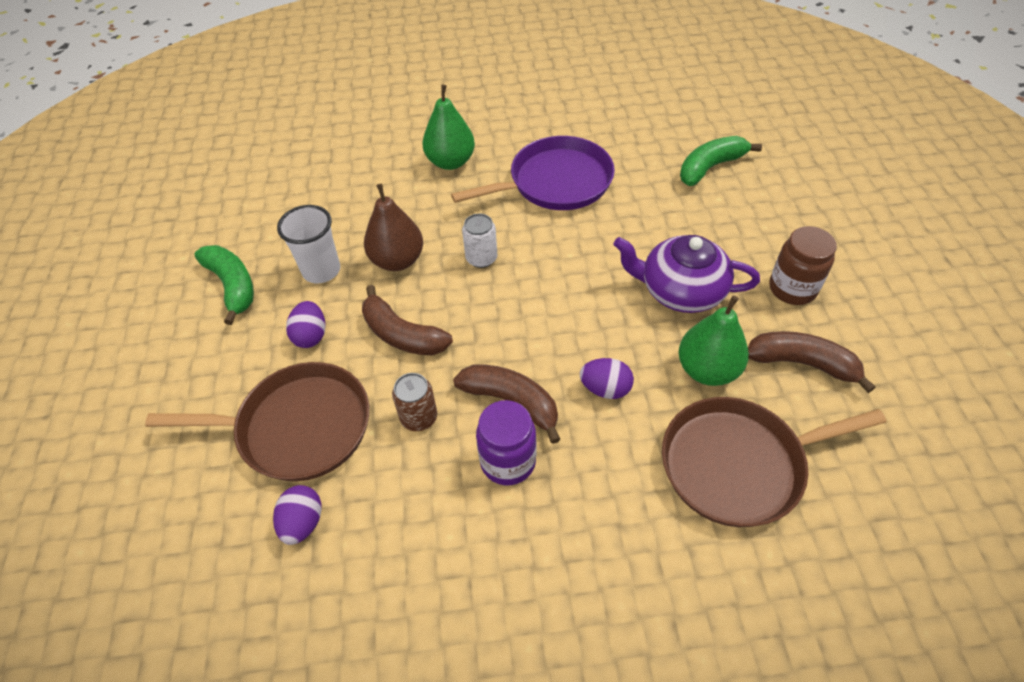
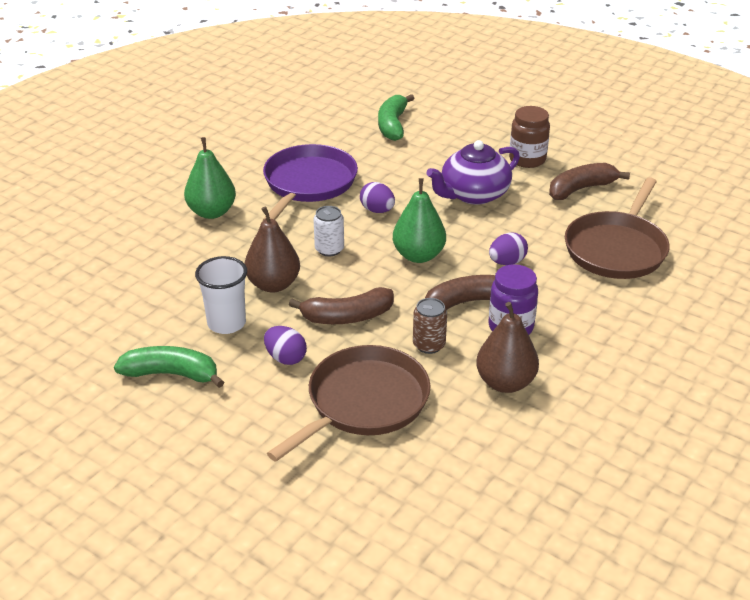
camera: 50 degrees left, 15 degrees down
(303, 523) = (448, 436): purple egg -> purple egg (377, 210)
(419, 516) = (505, 383): none -> brown pear
(707, 370) = (543, 220): green pear -> green pear (418, 255)

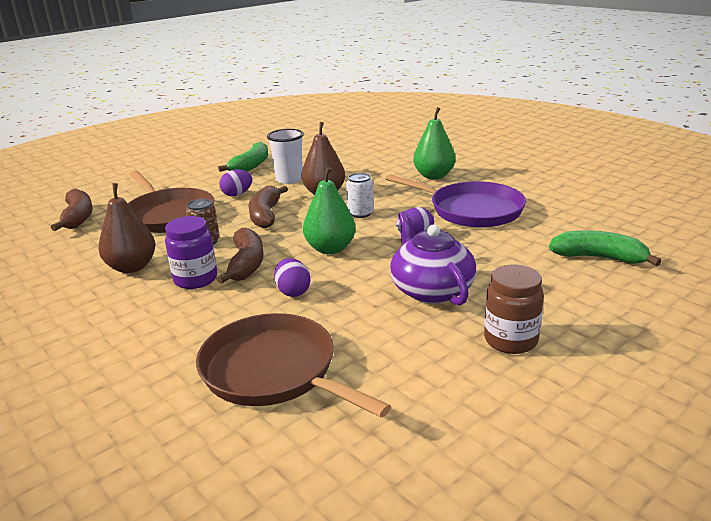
camera: 105 degrees right, 10 degrees down
(581, 189) = (423, 372): brown banana -> brown banana (78, 217)

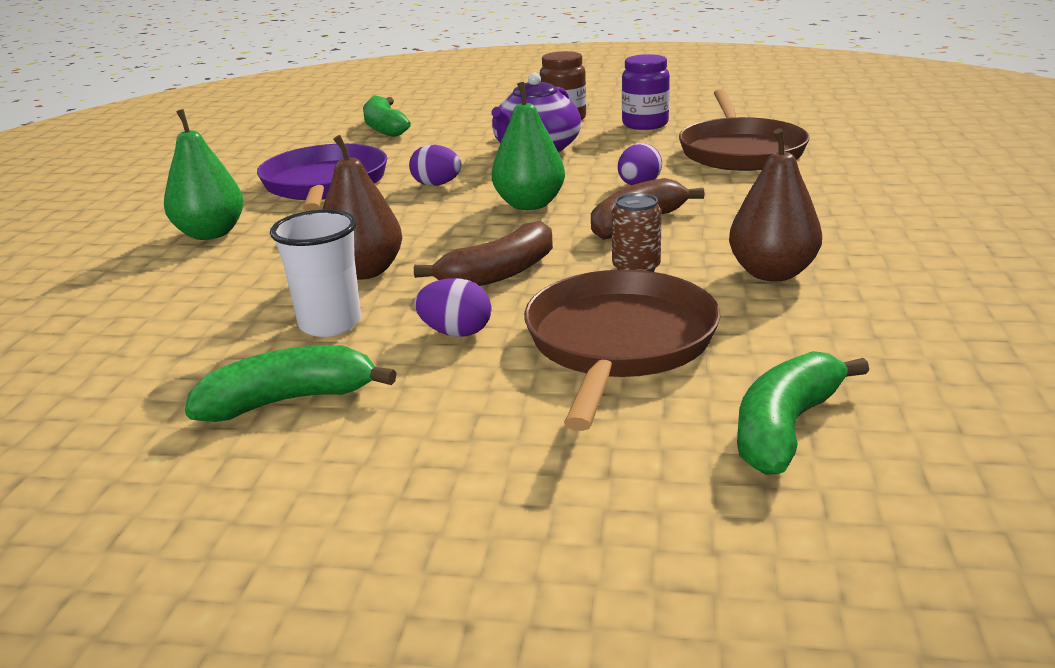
camera: 130 degrees left, 0 degrees up
(78, 217) = (785, 427): brown banana -> green banana
(196, 279) = (712, 229): purple jar -> purple jar (645, 124)
(360, 213) = (409, 226): white can -> none

